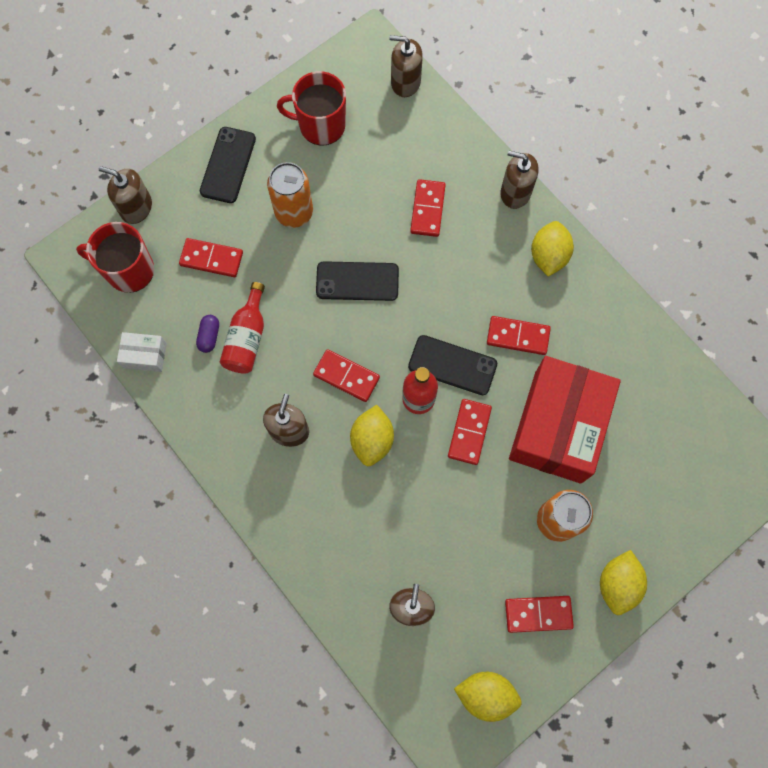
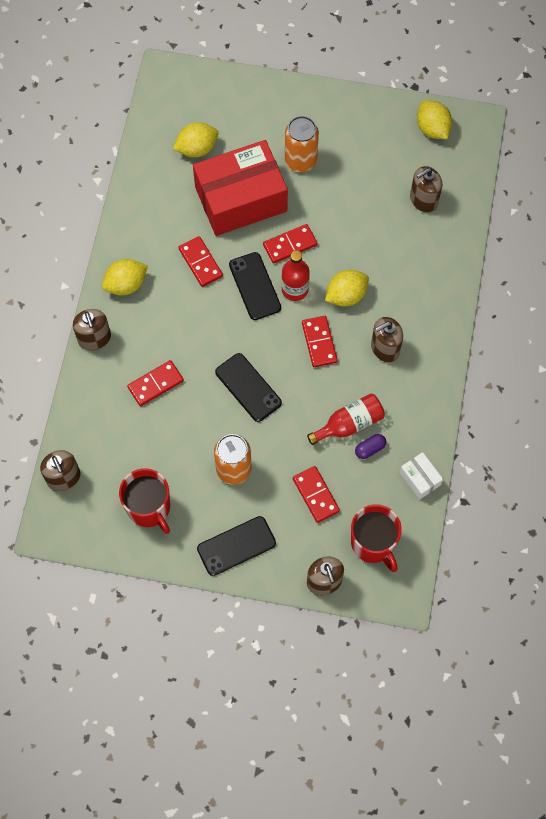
camera: 130 degrees left, 5 degrees down
(538, 614) = (363, 133): red domino -> none
(617, 584) = (308, 106): yellow lemon -> yellow lemon (197, 148)

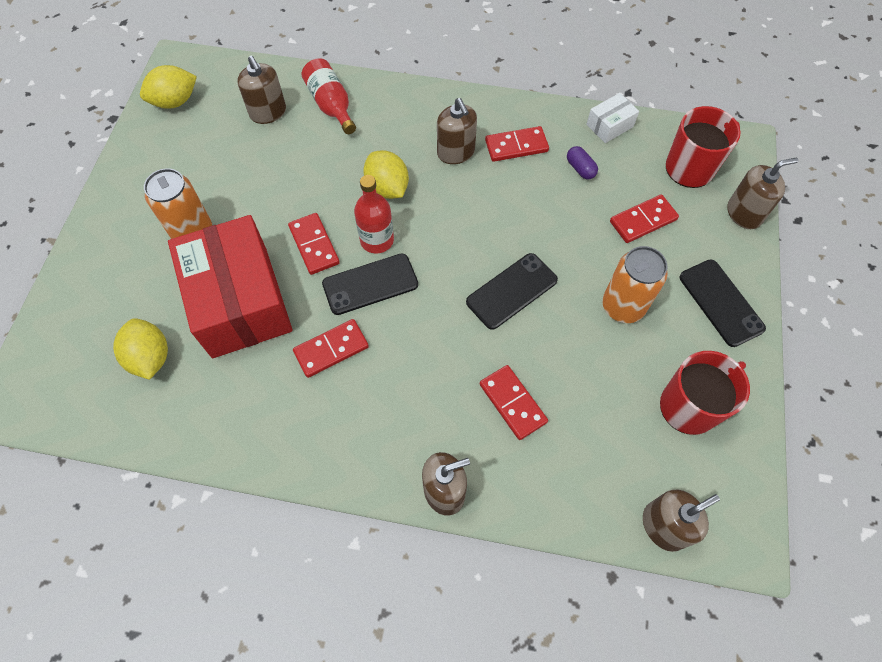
camera: 90 degrees left, 5 degrees down
(126, 284) = (359, 448): yellow lemon -> none
(319, 342) = (449, 215): red domino -> red domino (516, 146)
(349, 424) = (552, 187): red bottle -> red bottle (331, 105)

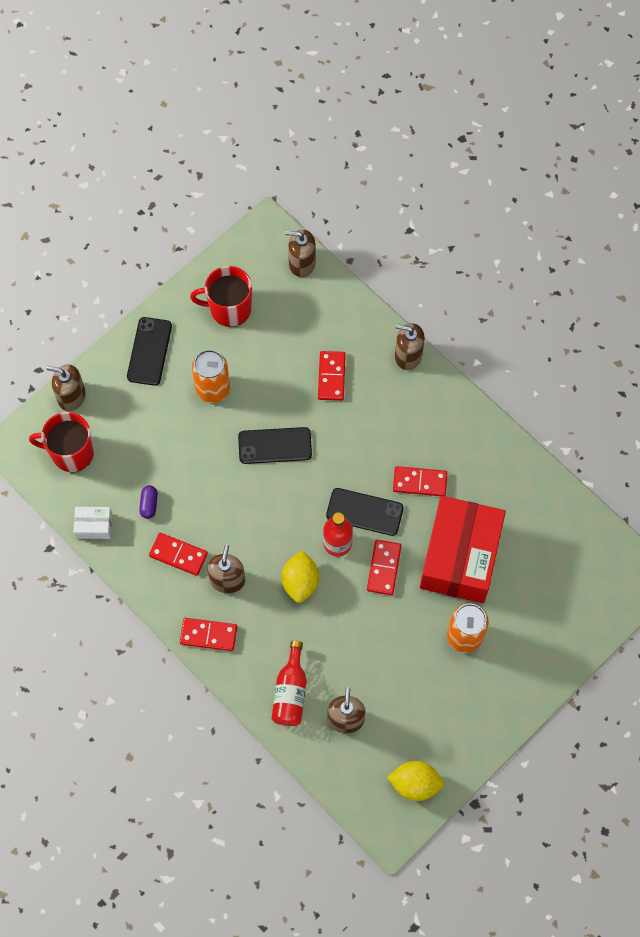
camera: 145 degrees left, 5 degrees up
(150, 357) = (540, 553): yellow lemon -> none
(643, 220) = (143, 436): red domino -> red domino (208, 635)

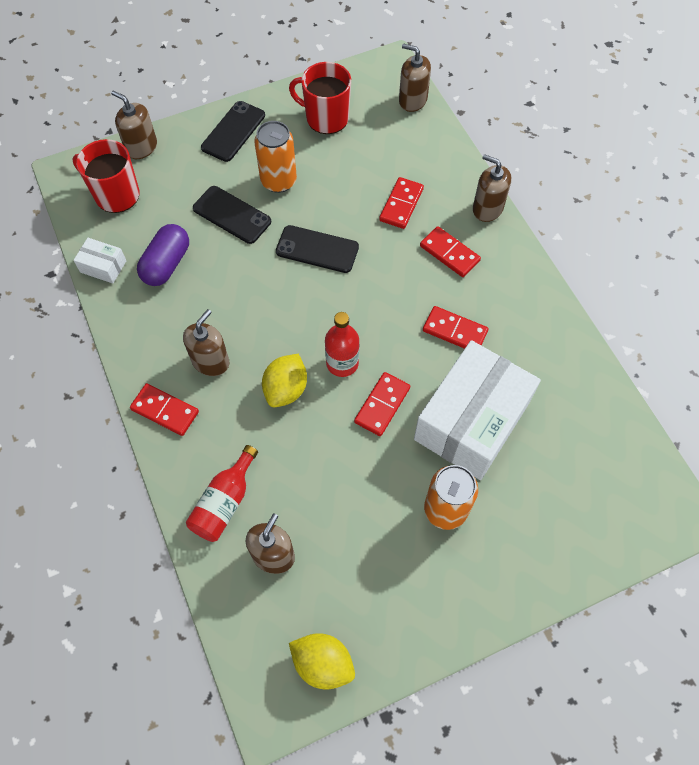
camera: 20 degrees right, 5 degrees down
(149, 504) = (166, 264): purple capsule -> purple capsule, size x1.86
(178, 555) = (172, 320): red domino -> red domino (449, 253)
(364, 512) = (384, 341): black phone -> black phone (232, 215)
(460, 557) = (471, 421): red box -> white box

